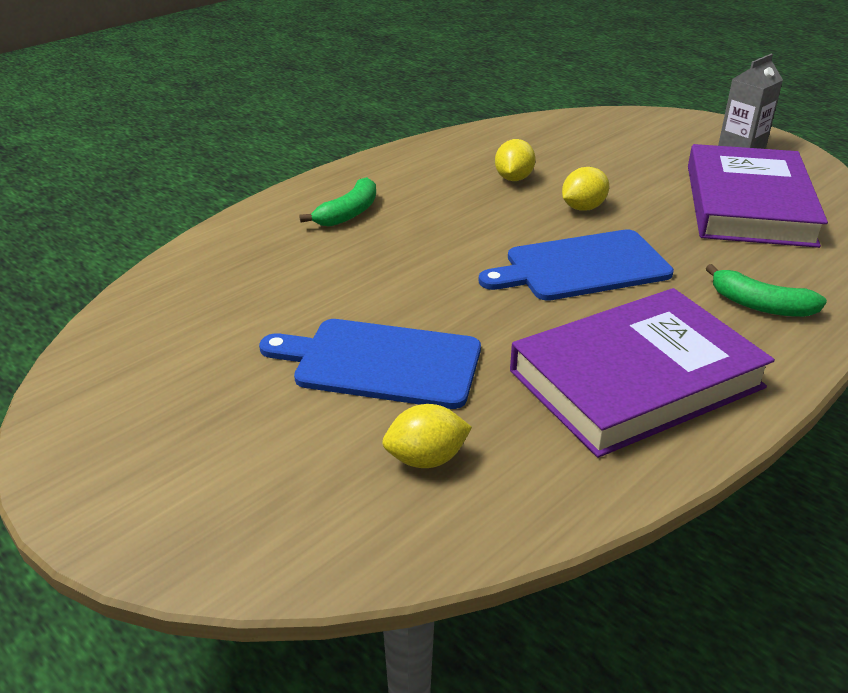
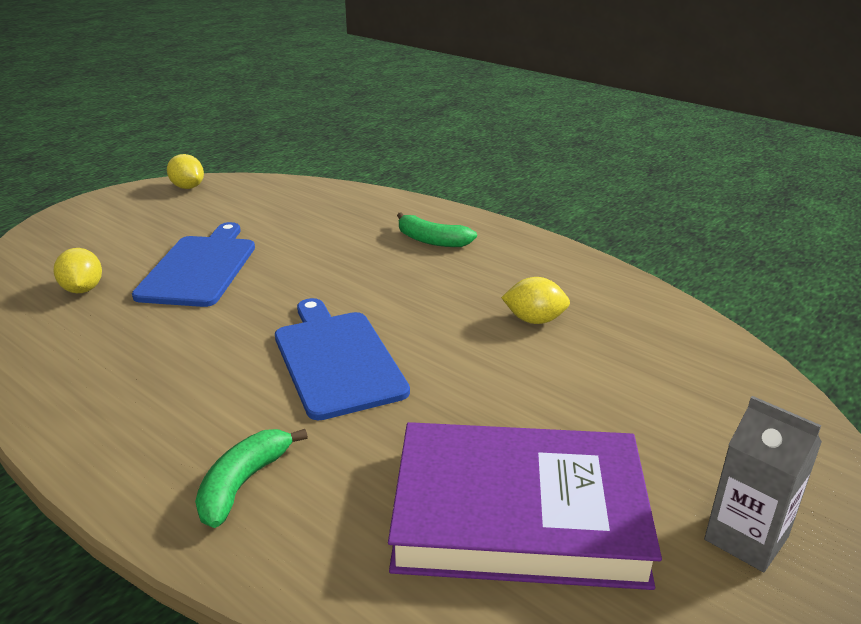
camera: 85 degrees right, 5 degrees down
(583, 208) = (472, 364): yellow lemon -> yellow lemon (188, 187)
(636, 379) = (135, 382): purple book -> none

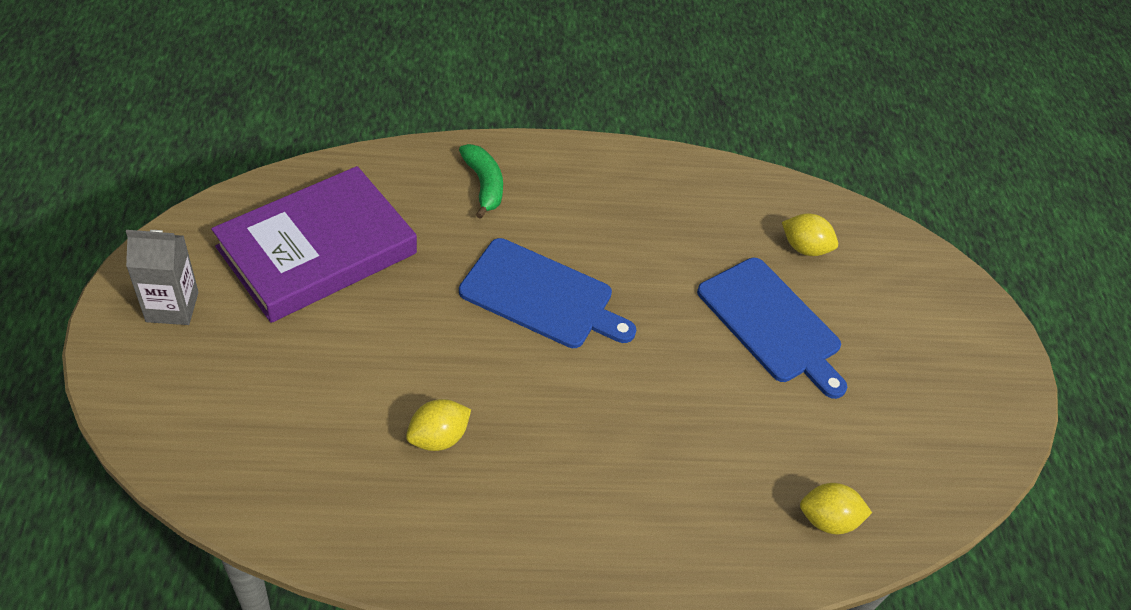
camera: 130 degrees right, 20 degrees up
(188, 187) = (992, 434): yellow lemon -> yellow lemon (827, 520)
(432, 240) = (645, 509): green banana -> none

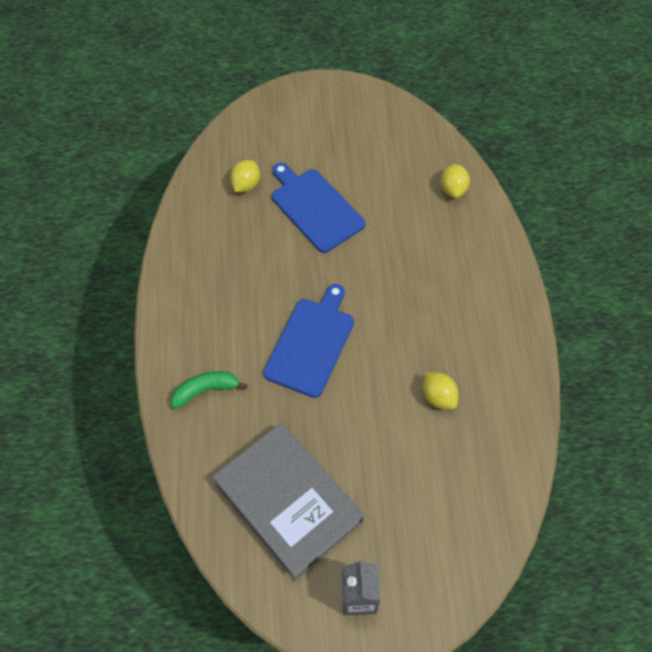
camera: 85 degrees left, 10 degrees up
(317, 250) = (288, 502): purple book -> grey book
(771, 324) = (315, 207): blue cutting board -> blue cutting board turned 90 degrees counterclockwise

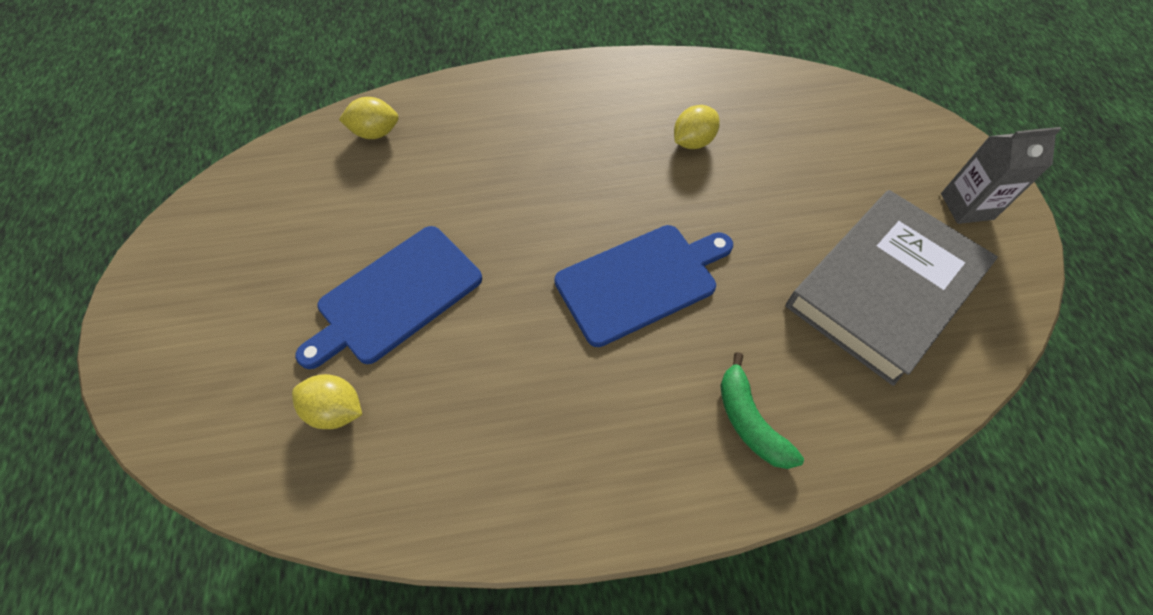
camera: 95 degrees left, 0 degrees up
(311, 343) = (641, 281): blue cutting board -> blue cutting board turned 135 degrees clockwise

